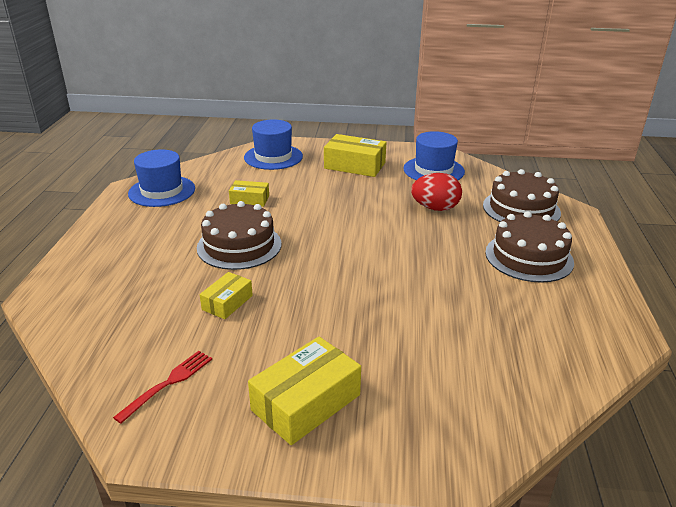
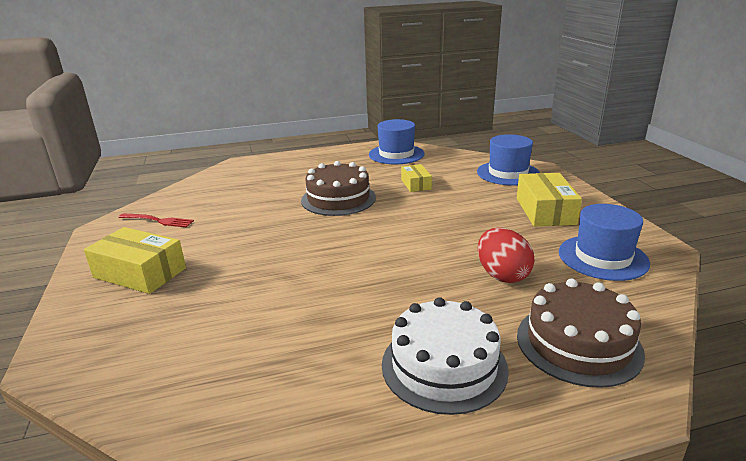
camera: 70 degrees right, 5 degrees down
(227, 302) = (256, 215): yellow box -> none
(529, 257) = (444, 366): brown cake -> white cake

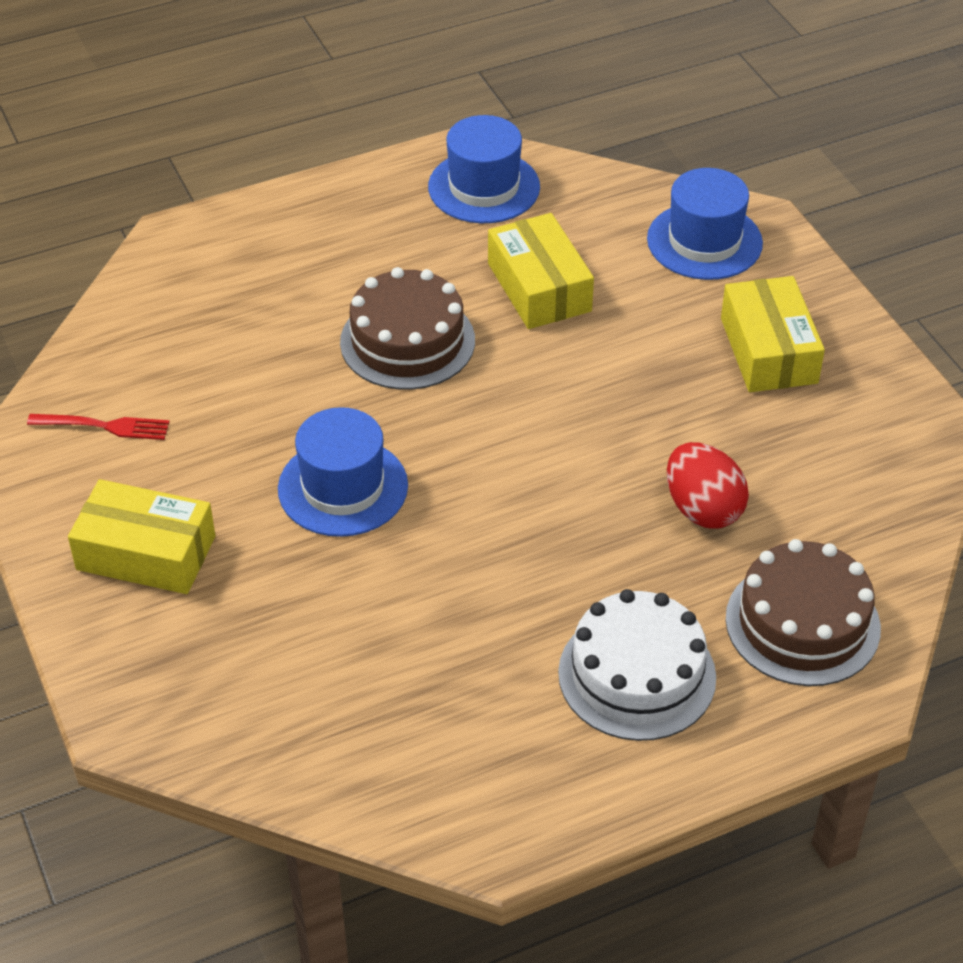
camera: 10 degrees left, 20 degrees up
(416, 184) = (539, 287): yellow box -> yellow box, size x1.71
(603, 257) = (850, 458): blue hat -> blue hat (343, 487)

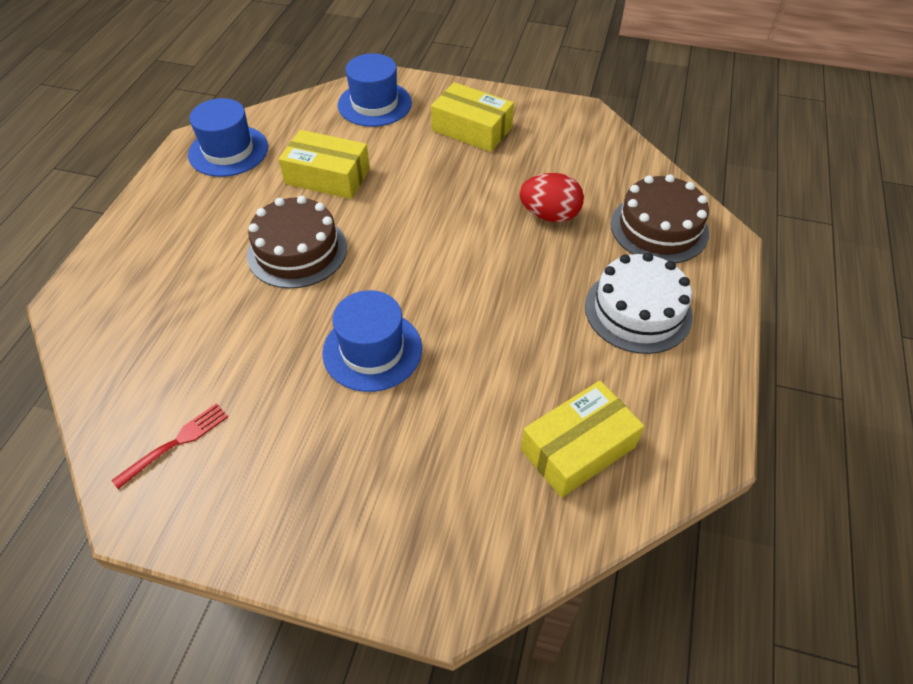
camera: 50 degrees left, 5 degrees up
(146, 553) = (312, 490): yellow box -> yellow box (578, 448)

